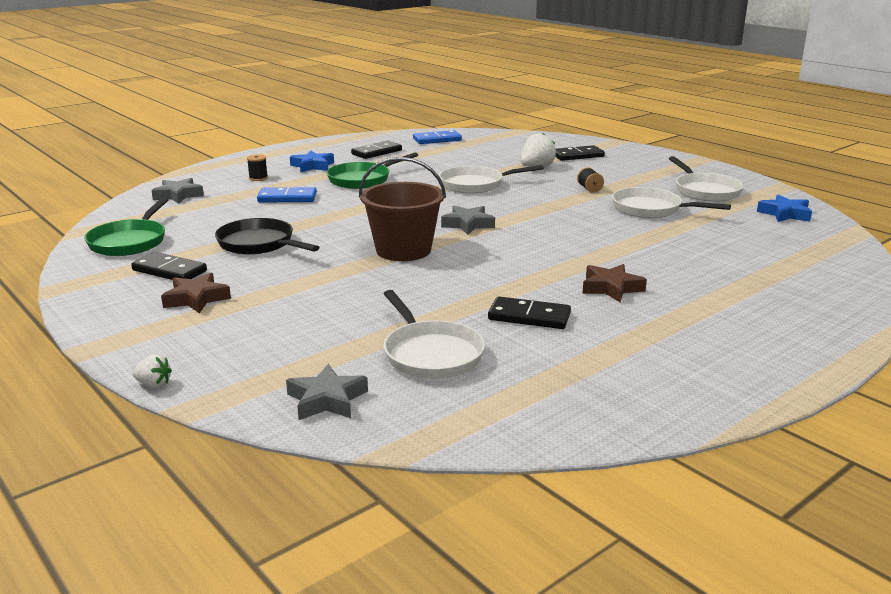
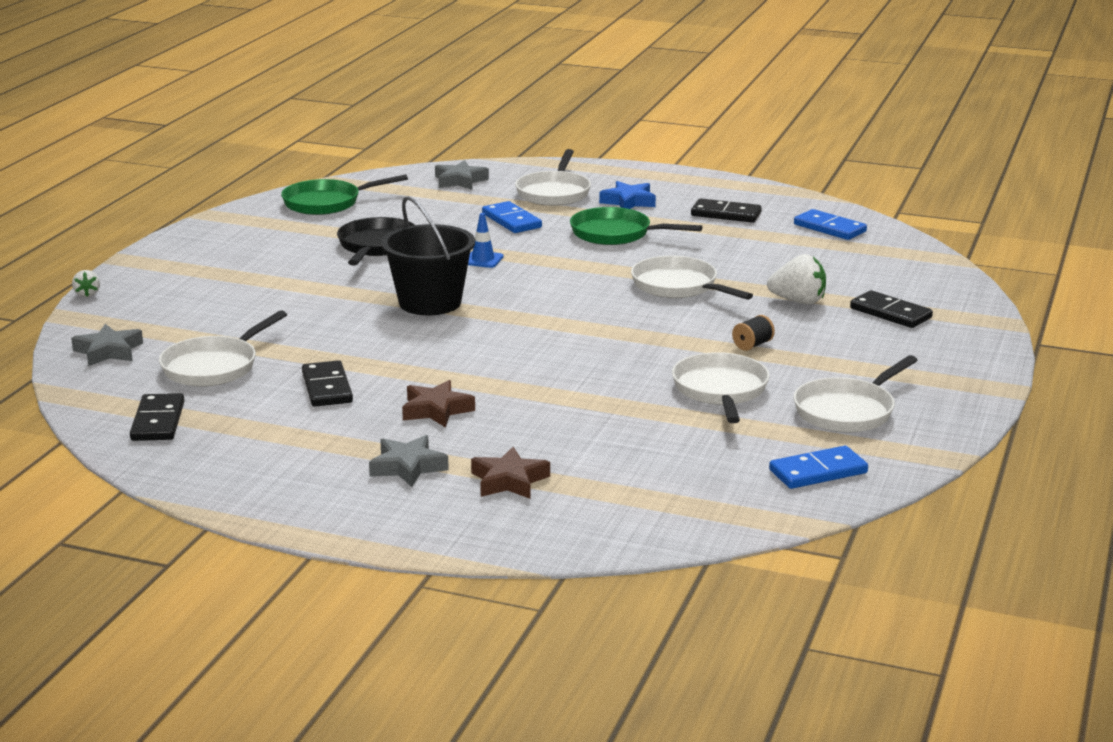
camera: 60 degrees right, 0 degrees up
(169, 271) = (282, 235): black domino -> black domino (158, 421)
(196, 299) = (237, 261): brown star -> brown star (509, 481)
(258, 178) = (554, 193): black spool -> white pan
(346, 219) = (483, 260): none -> blue traffic cone
(403, 250) = (430, 303): brown bucket -> black bucket
(468, 224) = (539, 312): grey star -> grey star (408, 467)
(785, 214) = (818, 471): blue star -> blue domino

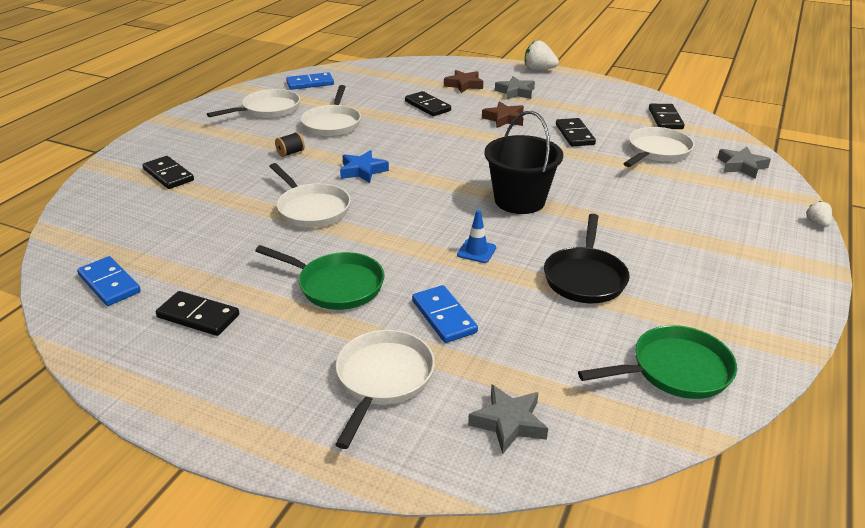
camera: 175 degrees left, 10 degrees up
(572, 429) = (427, 106): none -> black domino
(628, 202) = (296, 351): blue star -> blue star (363, 171)
(798, 301) = (227, 189): white strawberry -> white strawberry (538, 70)

